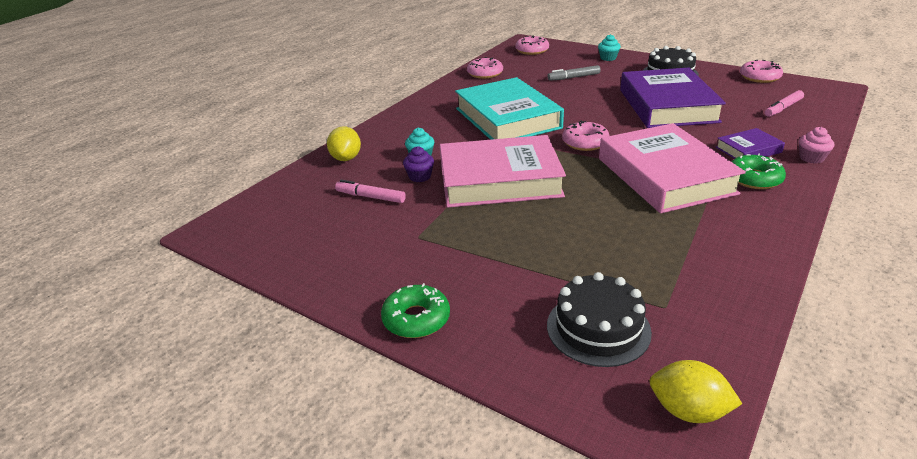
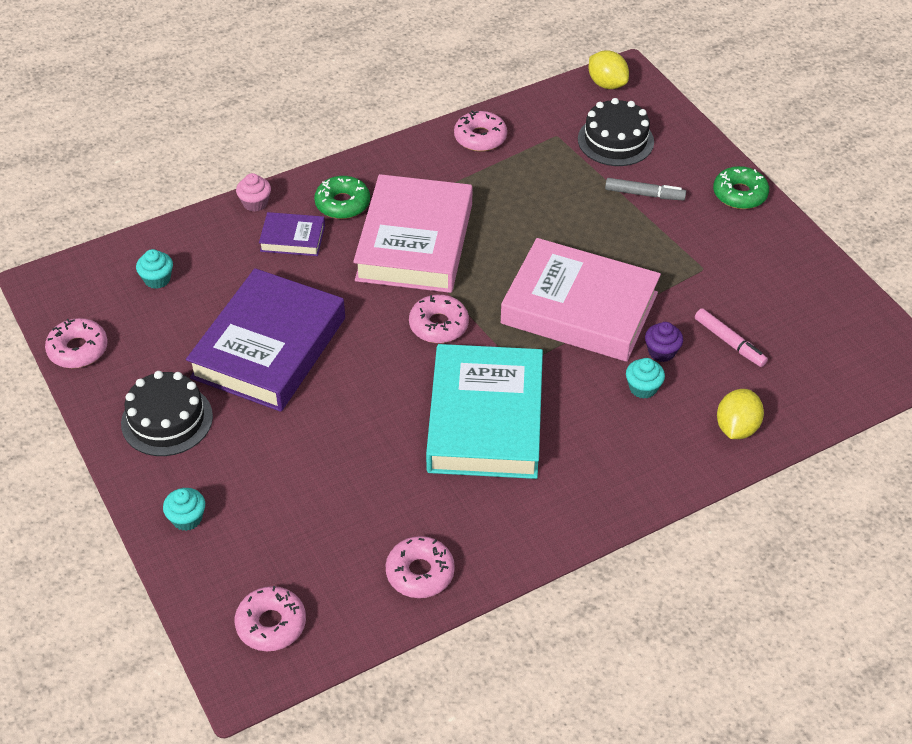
camera: 155 degrees left, 15 degrees up
(573, 77) = (302, 482): grey marker -> grey marker (644, 194)
(734, 272) = (480, 138): none -> pink donut
(783, 108) = (157, 279): pink marker -> turquoise cupcake

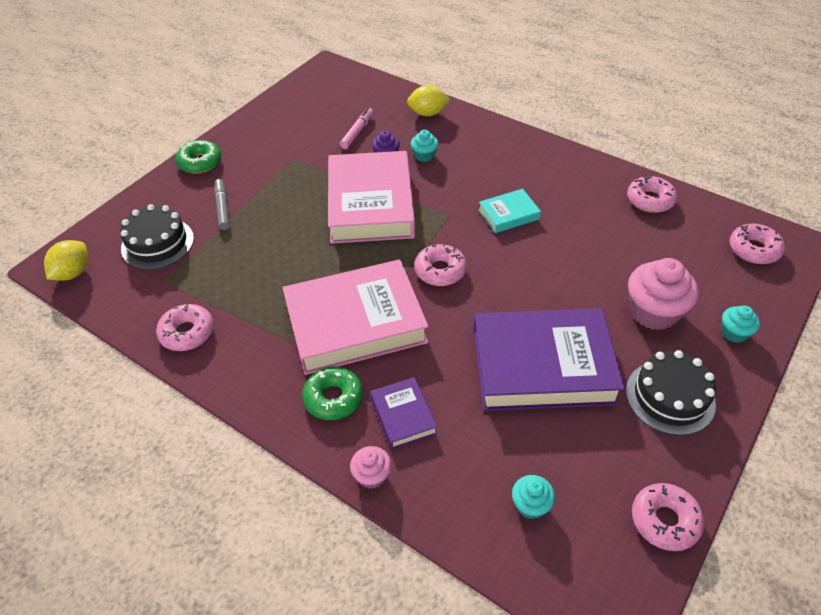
camera: 115 degrees left, 0 degrees up
(261, 468) = (654, 312): none -> pink cupcake
(485, 419) = (508, 214): turquoise book -> turquoise book, size x0.46

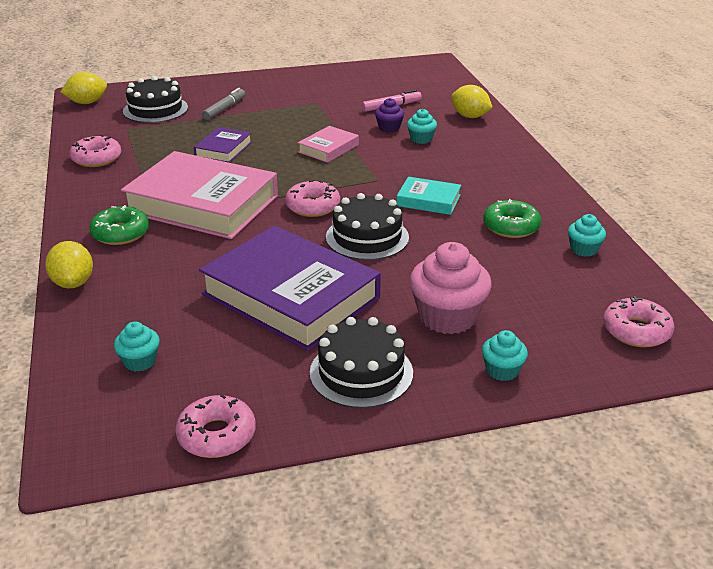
camera: 40 degrees right, 15 degrees down
(200, 162) = (251, 81): green donut -> green donut (511, 226)
(370, 204) = (328, 148): pink book -> pink book, size x0.46
(372, 475) = (73, 283): pink cupcake -> yellow lemon
(403, 416) = (146, 266): purple book -> purple book (223, 149)
(516, 276) = (367, 237): none -> black cake
(650, 200) = (583, 249): pink donut -> turquoise cupcake

